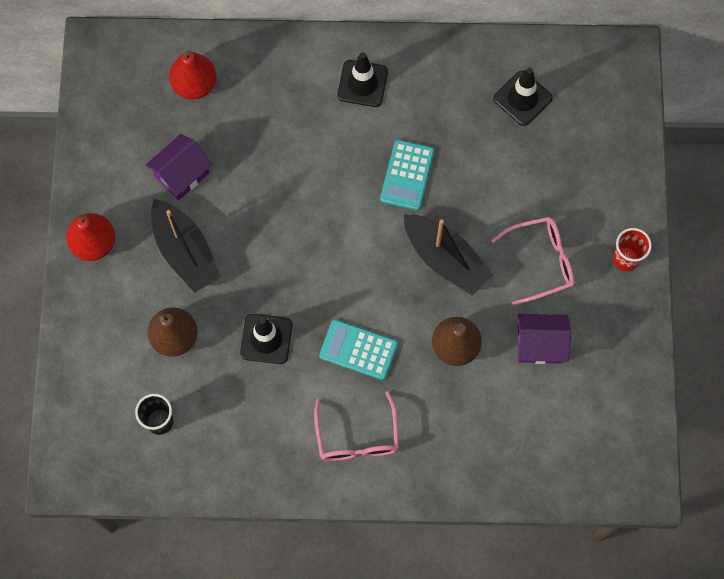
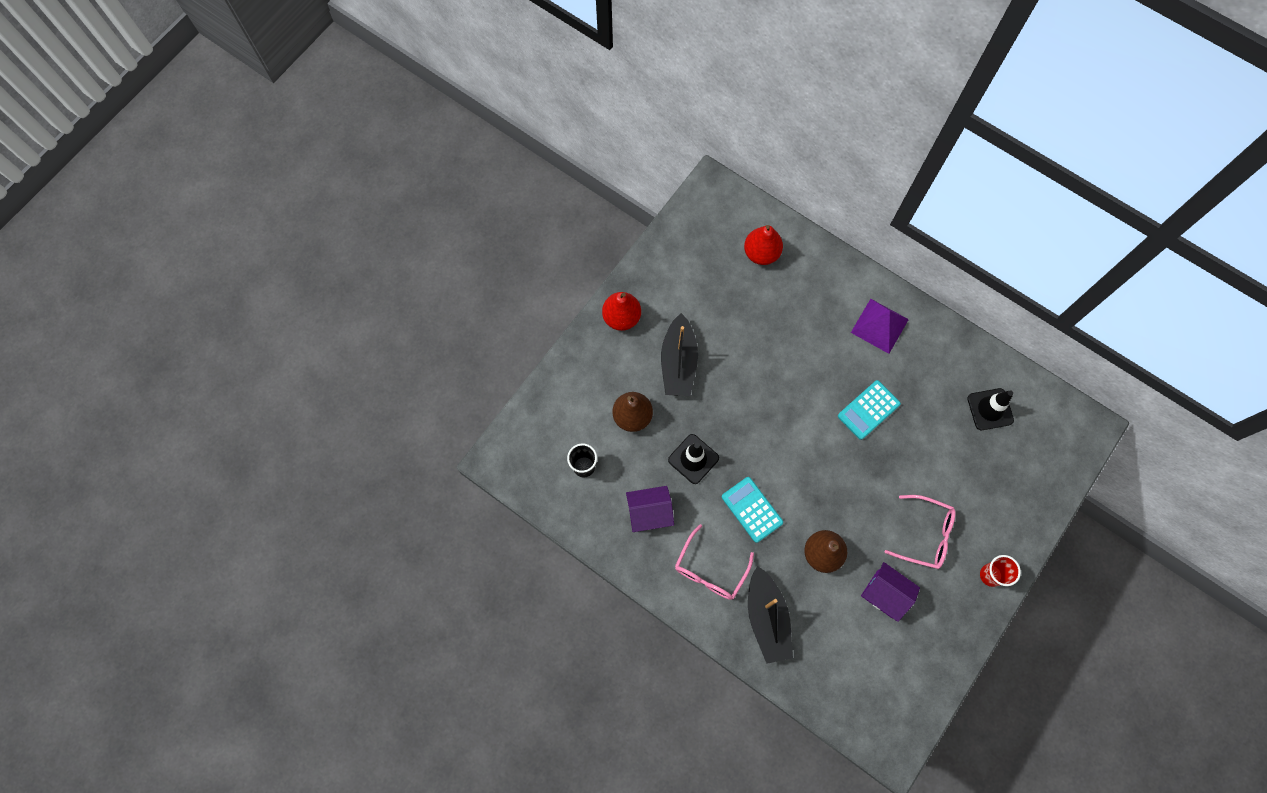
camera: 35 degrees right, 0 degrees up
(182, 174) = (711, 308): purple house -> purple house (649, 513)
(362, 83) = (879, 325): black traffic cone -> purple pyramid
(445, 259) = (856, 487): black boat -> black boat (767, 618)

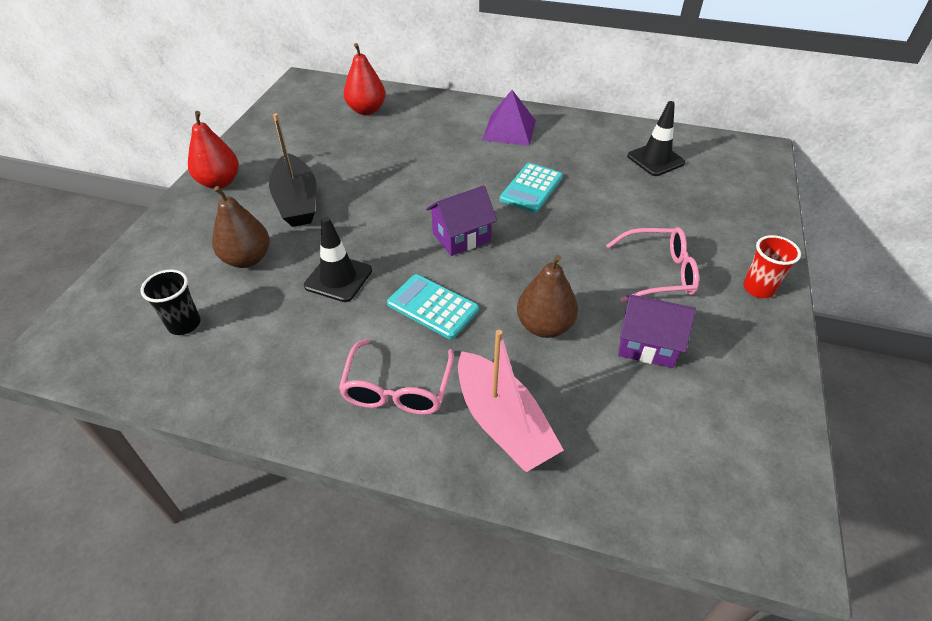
camera: 20 degrees left, 25 degrees down
(649, 513) = (290, 348): purple house -> purple house (461, 237)
(767, 618) = (502, 423): black boat -> pink boat

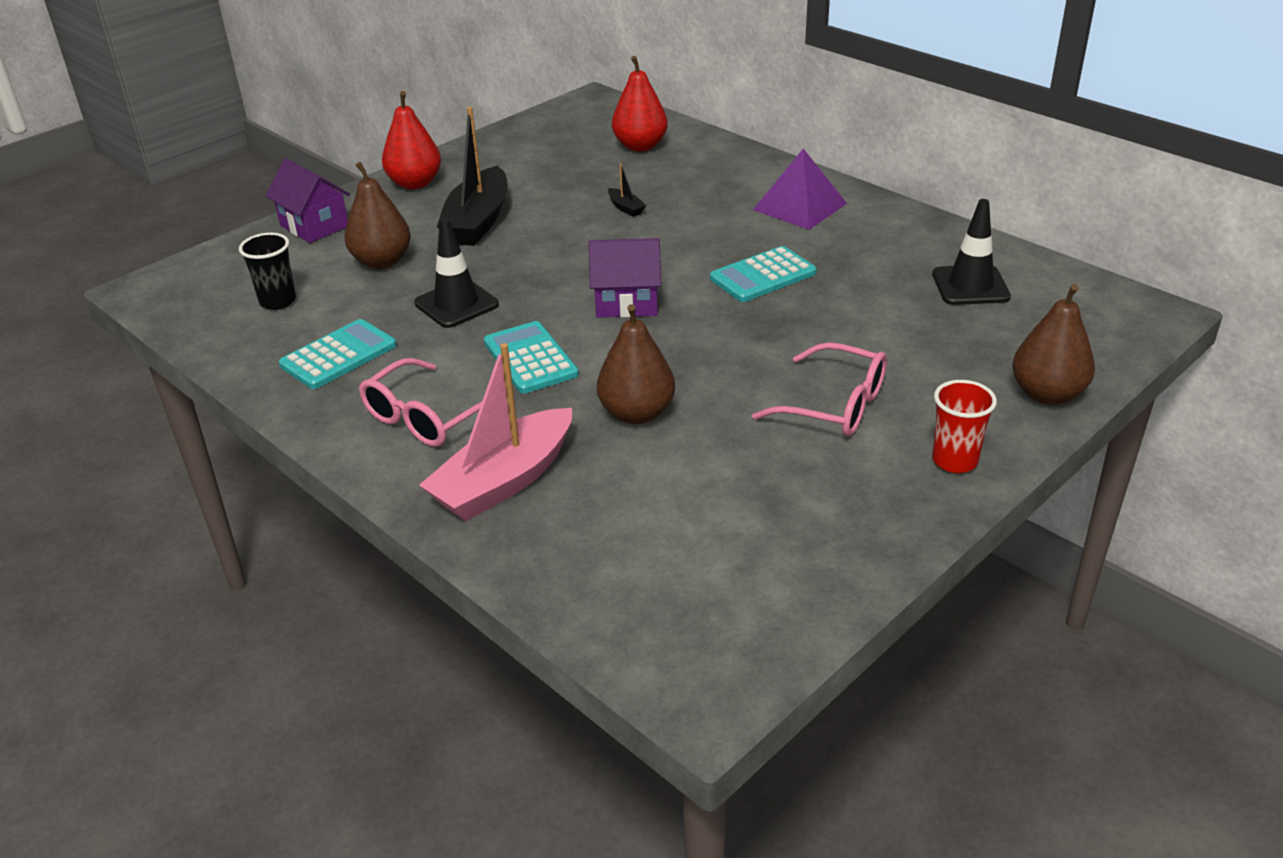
camera: 30 degrees right, 10 degrees down
(279, 358) = (338, 355): none -> turquoise calculator
(397, 161) = (626, 208): none -> black boat
(502, 423) = (504, 481): pink boat -> pink boat turned 45 degrees clockwise
(647, 344) = (741, 468): purple house -> purple house (314, 226)
(761, 222) = (1047, 394): none -> brown pear

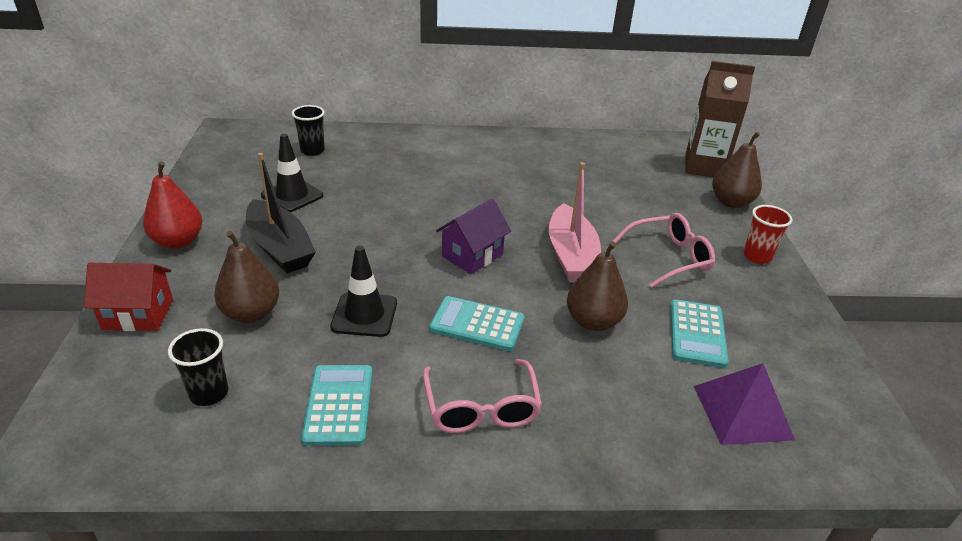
camera: 50 degrees left, 0 degrees up
(314, 226) = (138, 314): purple house -> red house
(504, 481) = (600, 416): pink boat -> pink boat (571, 256)
(626, 208) = (370, 195): black boat -> none
(640, 146) = (312, 151): red pear -> black cup
(763, 276) = (517, 202): turquoise calculator -> turquoise calculator (697, 333)
(799, 206) = (469, 153): purple pyramid -> purple pyramid (742, 412)
(970, 286) = (616, 162): black traffic cone -> black traffic cone (292, 195)
(1095, 341) = (704, 167): none -> brown carton

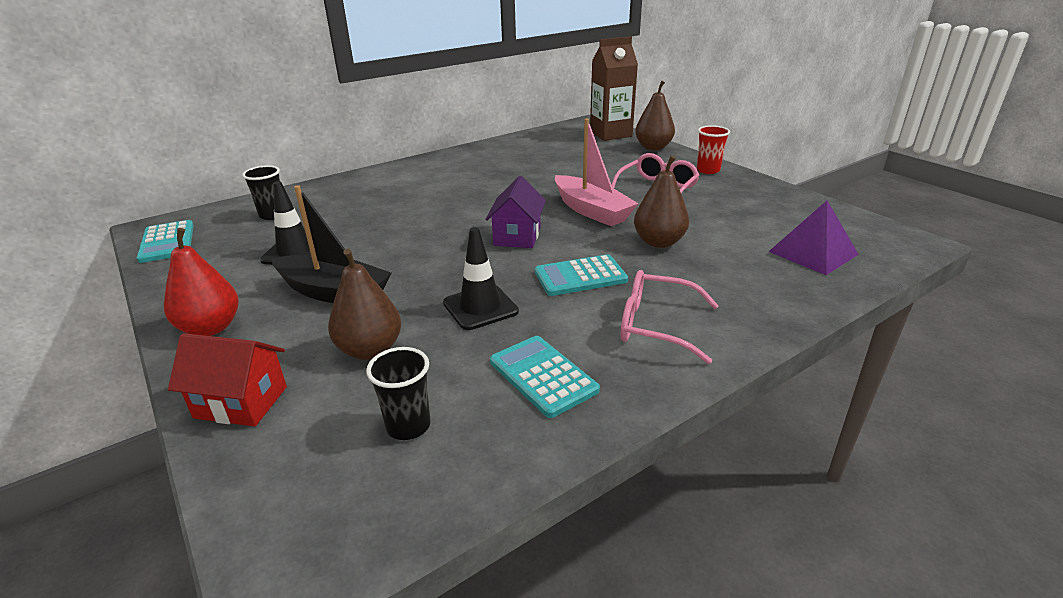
camera: 30 degrees left, 5 degrees down
(138, 314) = (241, 402): red house -> red house turned 45 degrees clockwise
(481, 408) = (655, 325): pink glasses -> pink glasses turned 150 degrees clockwise
(697, 333) = (731, 223): turquoise calculator -> turquoise calculator (167, 242)

